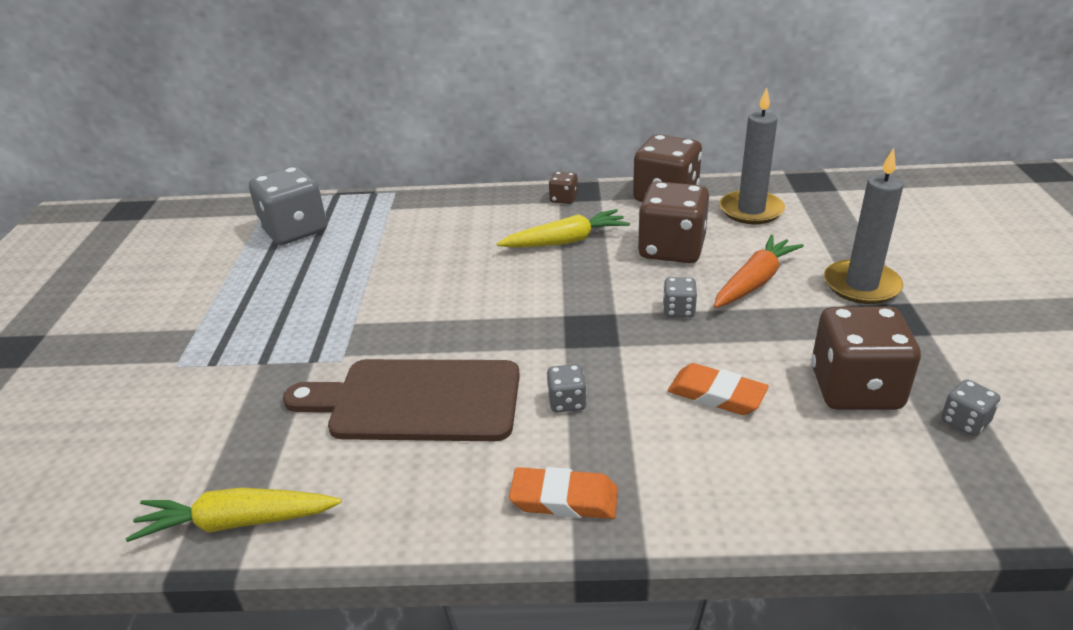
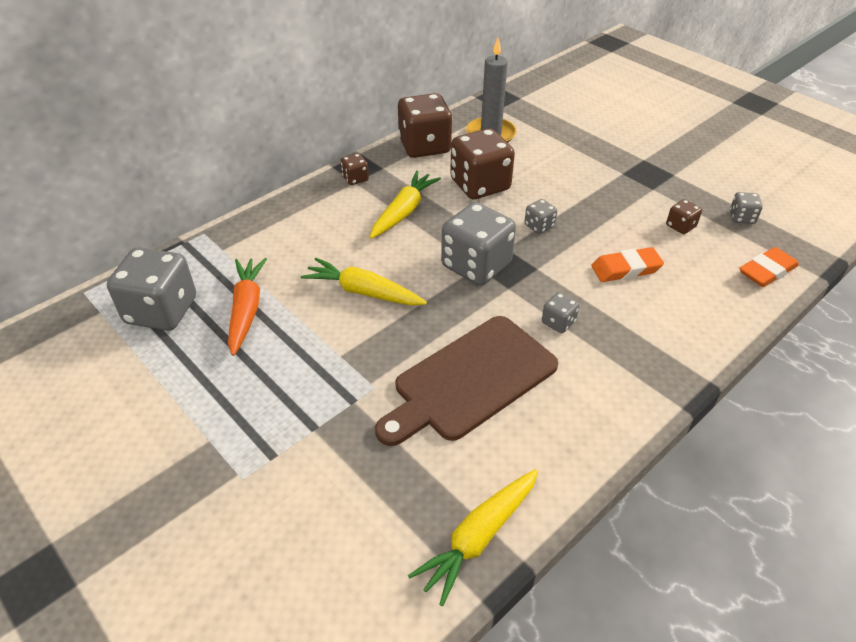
camera: 45 degrees left, 10 degrees up
(440, 286) = (363, 292): none -> yellow carrot
(564, 313) = (476, 265): none -> grey dice
(564, 499) = (635, 379): orange eraser -> orange eraser (767, 271)
(754, 281) = (555, 185): orange carrot -> orange carrot (246, 310)
(855, 389) = (680, 226): brown dice -> brown dice, size x0.46
(861, 285) = (610, 160): grey candle -> none

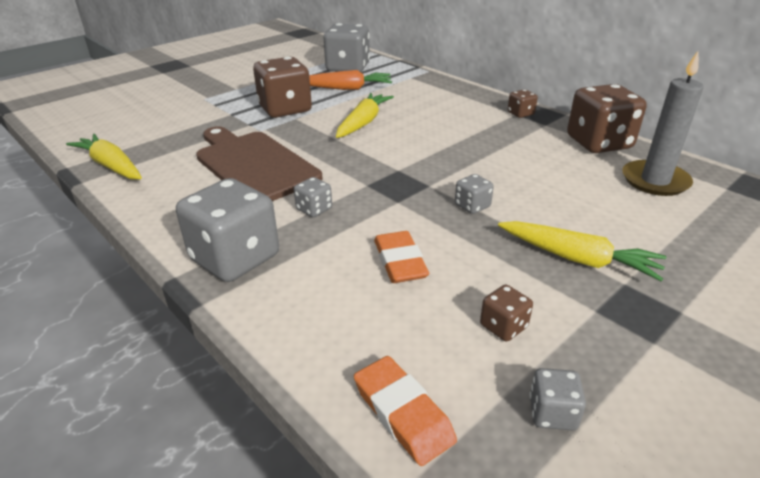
camera: 90 degrees right, 10 degrees down
(404, 211) = (476, 135): yellow carrot -> yellow carrot (578, 259)
(476, 265) = (400, 169): grey dice -> grey dice (235, 258)
(480, 185) = (539, 172): brown dice -> brown dice (285, 109)

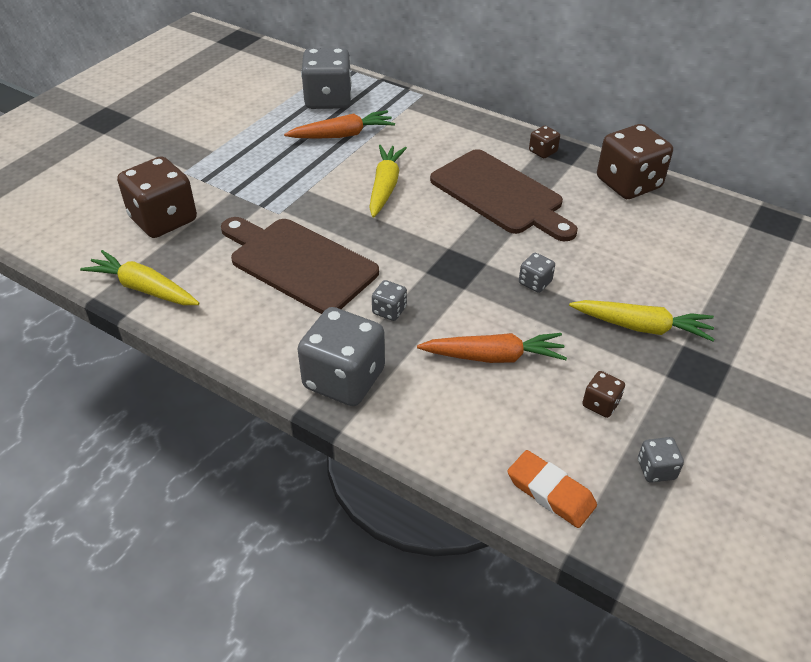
camera: 15 degrees left, 10 degrees up
(285, 109) = (289, 177): brown dice -> brown dice (163, 219)
(400, 262) = (494, 356): orange eraser -> orange carrot
(466, 138) = (500, 195): none -> brown cutting board
(655, 181) = (688, 226): grey candle -> none

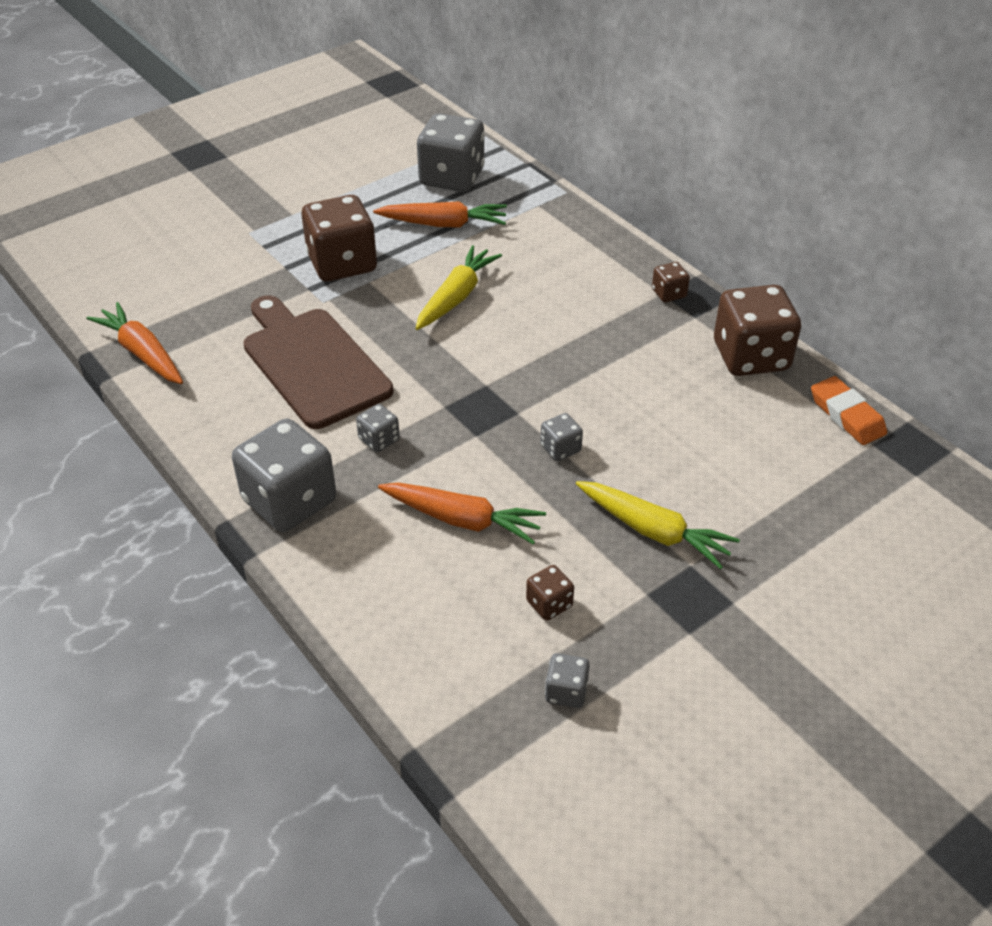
camera: 20 degrees right, 0 degrees up
(144, 288) = (142, 353): yellow carrot -> orange carrot
(163, 219) = (200, 282): brown dice -> brown dice (342, 264)
(500, 195) = (584, 335): brown cutting board -> none
(550, 492) = (435, 680): orange eraser -> orange eraser (847, 415)

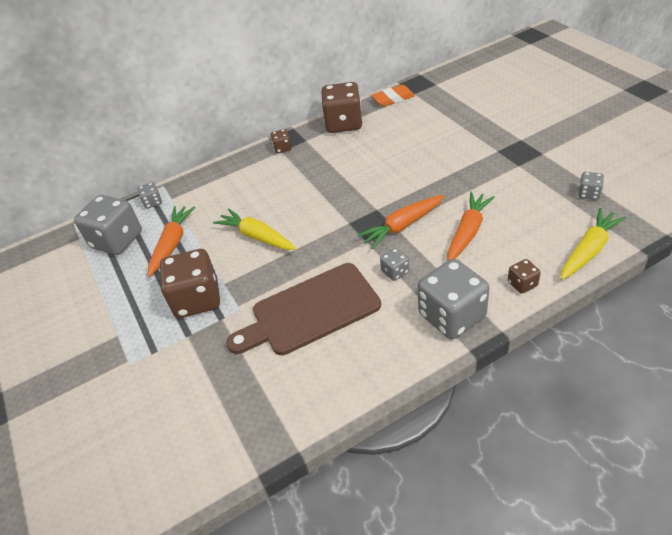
camera: 75 degrees left, 0 degrees up
(142, 353) = (272, 429): orange carrot -> orange carrot (402, 226)
(549, 604) = (530, 198): brown dice -> brown dice (522, 284)
(560, 449) = (410, 192): grey dice -> grey dice (153, 202)
(653, 531) = (474, 161): yellow carrot -> yellow carrot (588, 250)

